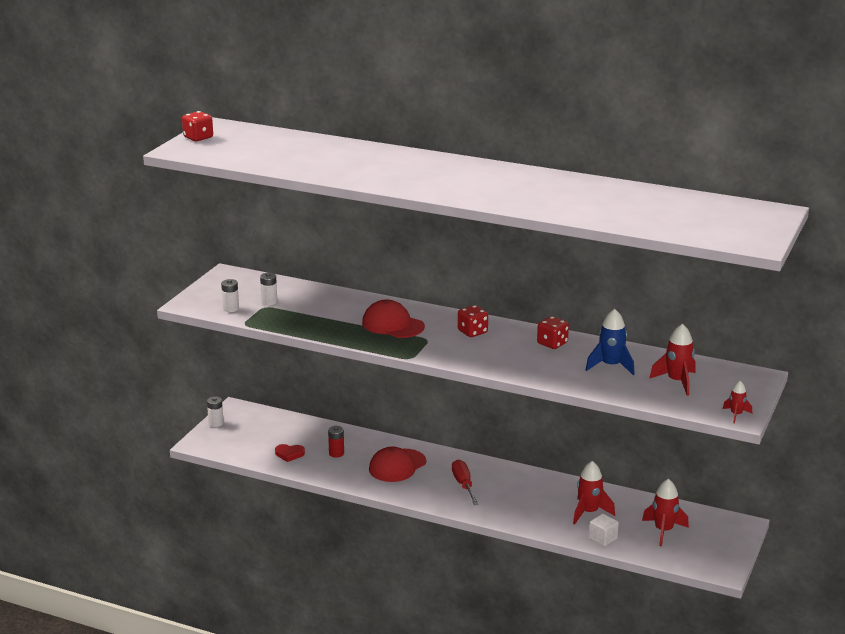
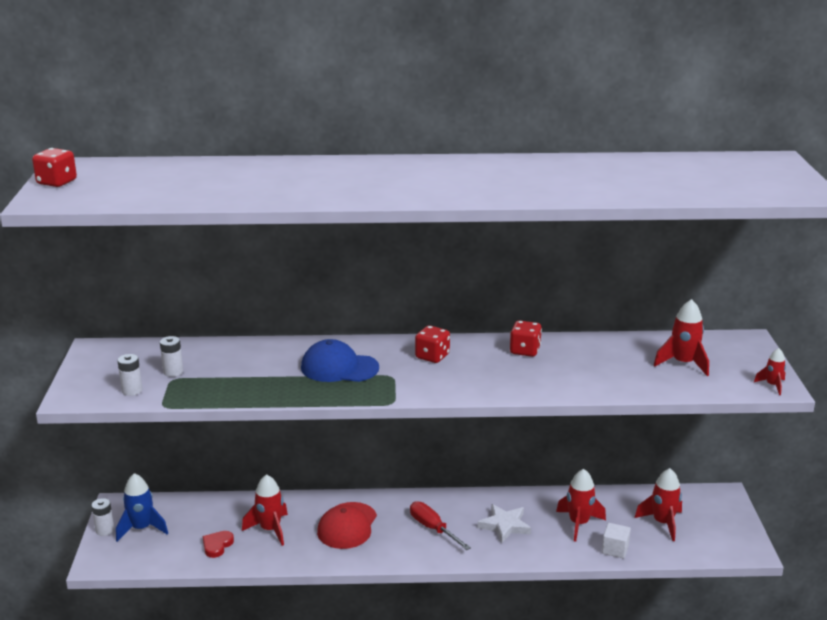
camera: 25 degrees left, 0 degrees up
(289, 454) = (217, 545): red heart -> red heart turned 135 degrees clockwise
(336, 453) = (270, 529): red battery -> red rocket
(393, 325) = (339, 368): red cap -> blue cap
(524, 498) = (504, 526): none -> white star
(611, 366) = (605, 362): blue rocket -> blue rocket (142, 528)

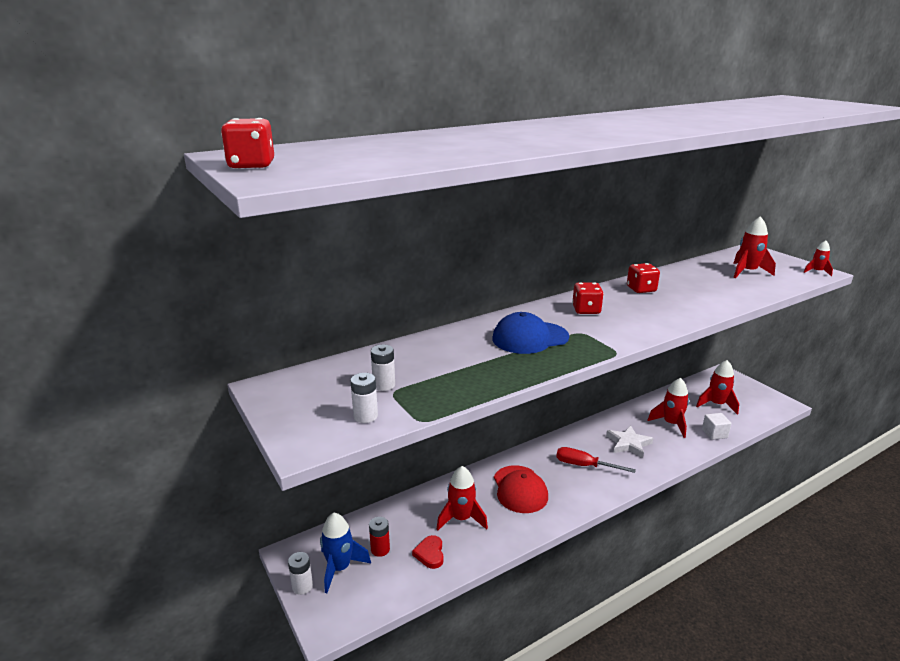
camera: 30 degrees left, 0 degrees up
(183, 527) = (380, 549): none -> red battery

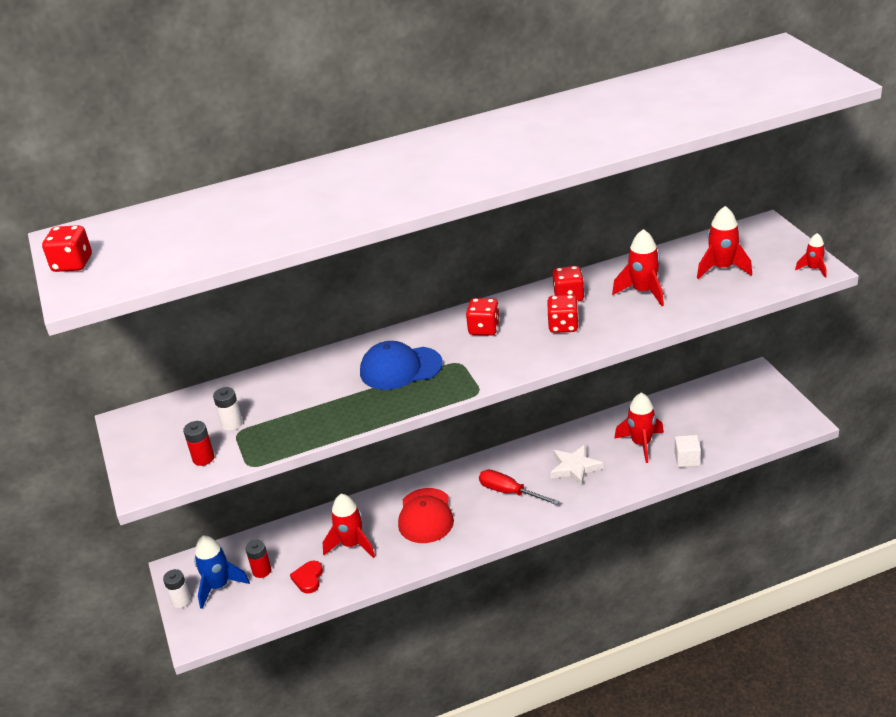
camera: 15 degrees right, 10 degrees up
(365, 416) = (203, 458): white battery -> red battery
(653, 307) = (563, 326): none -> red dice
(716, 404) = (715, 419): red rocket -> red rocket (643, 292)

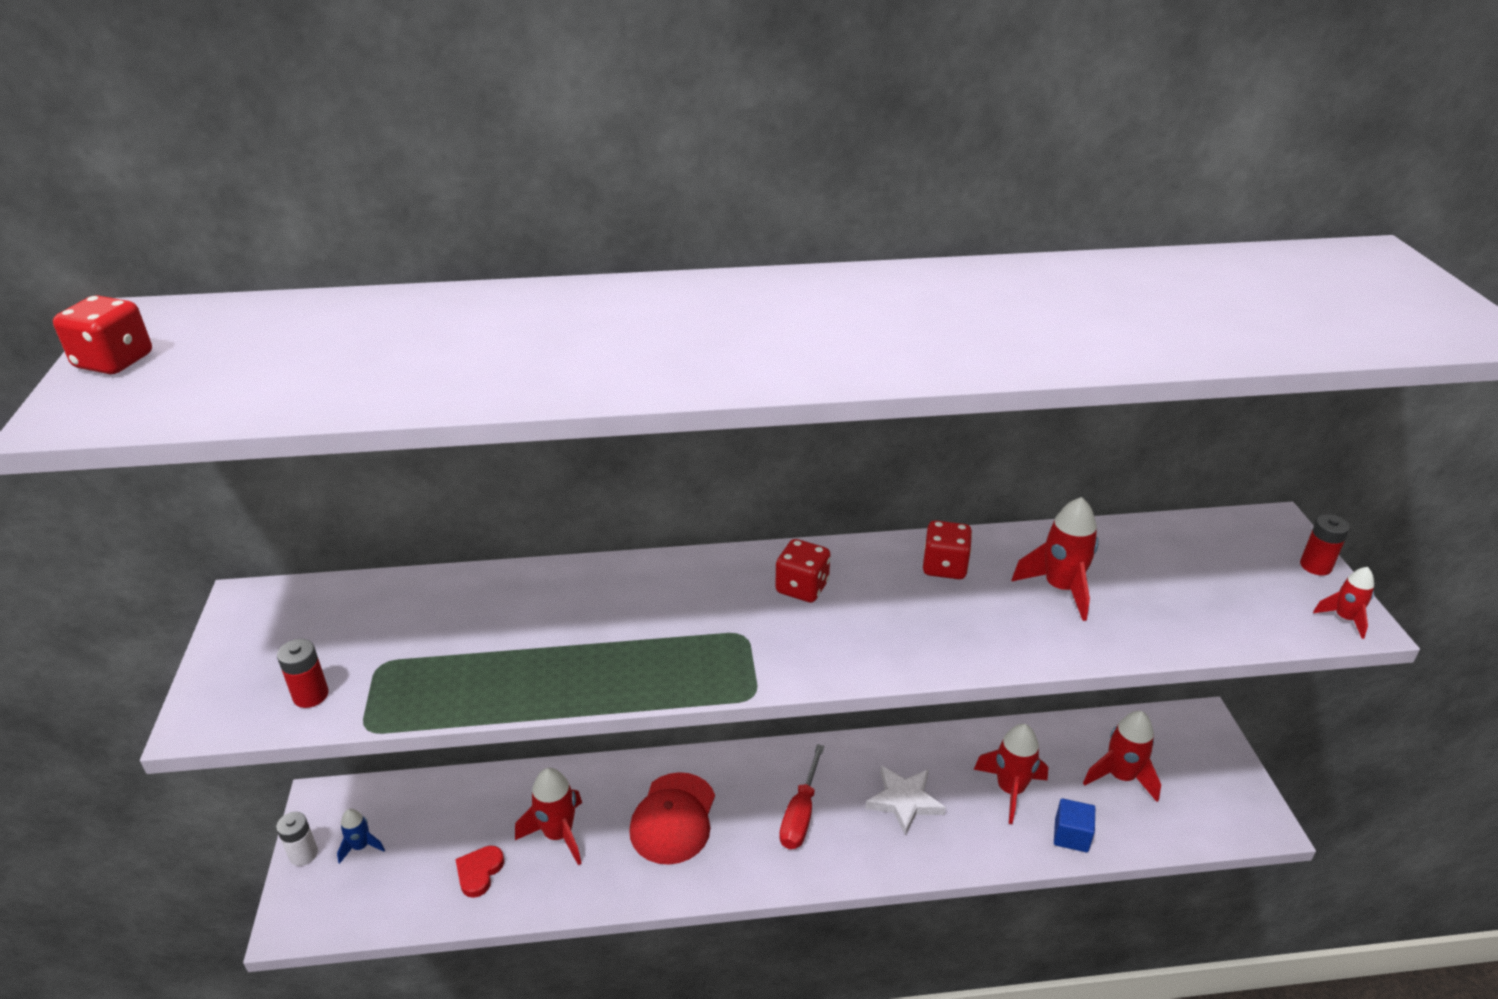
camera: 10 degrees right, 0 degrees up
(219, 586) = (361, 846): blue rocket -> blue rocket, size x0.58
(232, 424) = (381, 647): white battery -> none
(262, 571) = (425, 839): red battery -> red battery (1315, 566)
(400, 368) = (656, 621): blue cap -> none
(509, 492) = (800, 814): red screwdriver -> red screwdriver turned 120 degrees counterclockwise
(563, 326) = (921, 615): red dice -> none
(687, 459) = (1071, 835): white cube -> blue cube
(722, 268) = (1194, 580): red rocket -> red rocket (1121, 776)

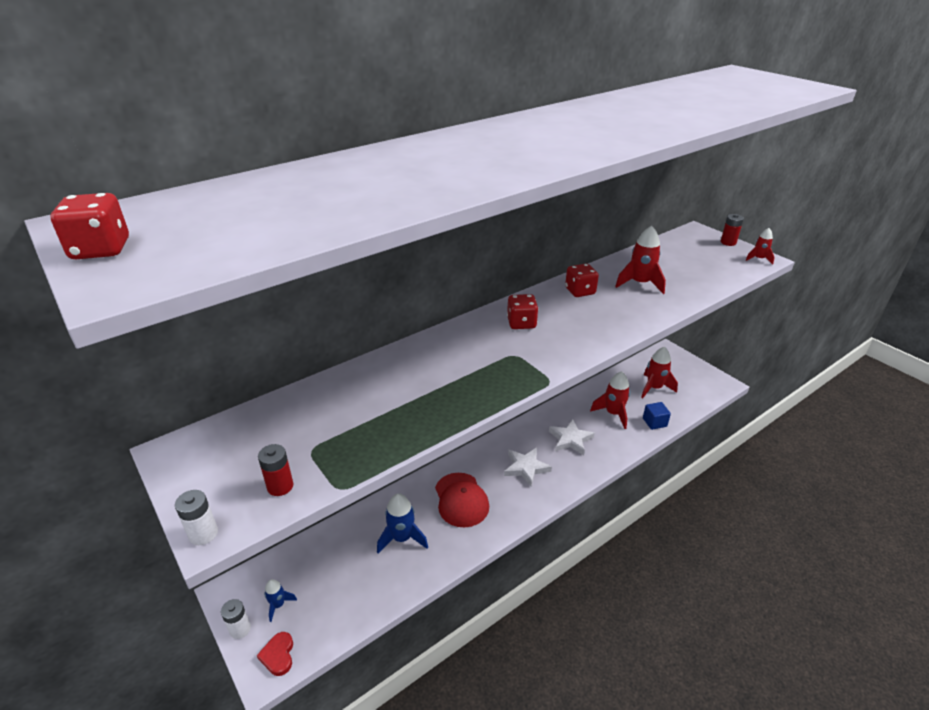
camera: 30 degrees left, 0 degrees up
(195, 716) = (203, 534): none -> white battery
(479, 872) = (370, 581): red heart -> red heart (278, 655)
(558, 834) = (402, 538): red rocket -> blue rocket
(800, 814) = (526, 468): red screwdriver -> white star

